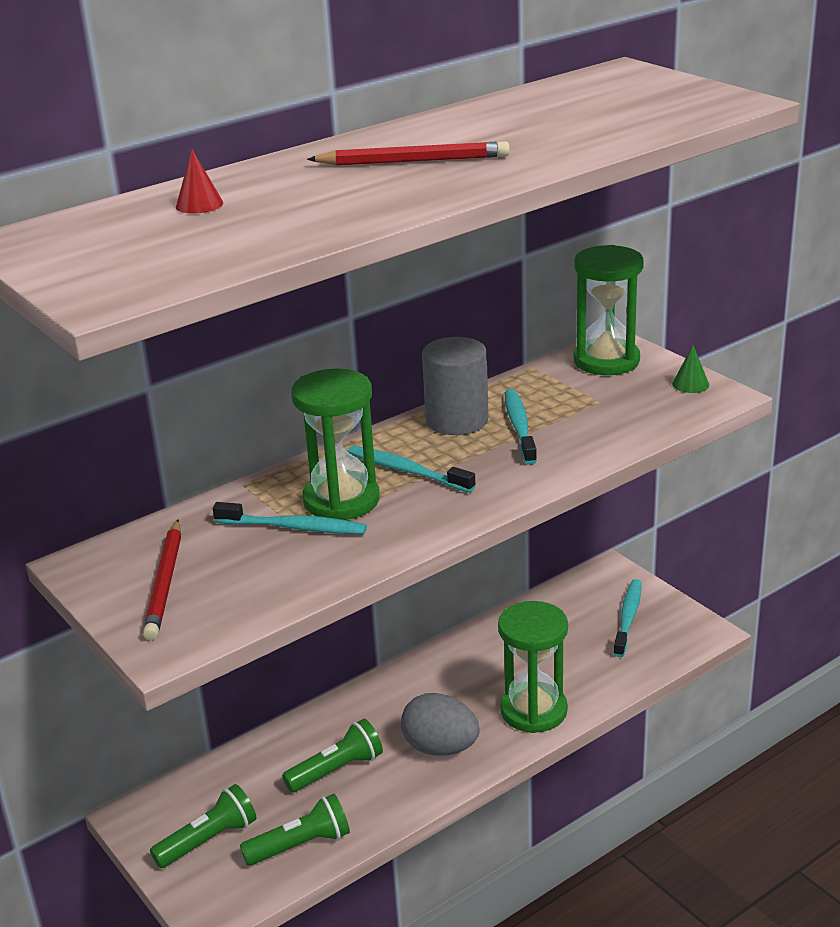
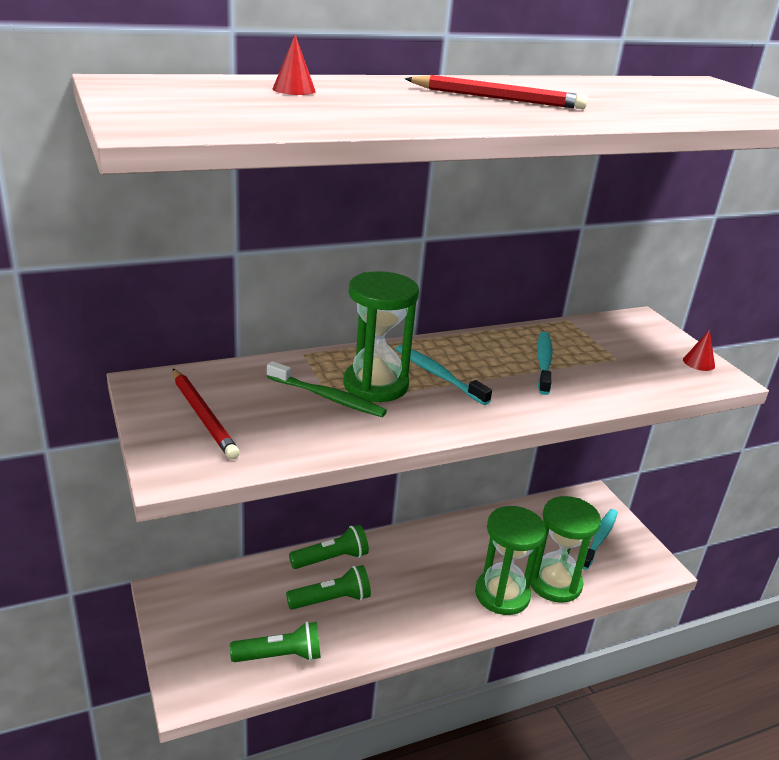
camera: 10 degrees right, 0 degrees up
(165, 583) = (203, 416): red pencil -> red pencil turned 45 degrees counterclockwise
(209, 840) = (212, 630): green flashlight -> green flashlight (331, 558)
(294, 527) = (328, 397): turquoise toothbrush -> green toothbrush
(440, 748) = (418, 605): grey egg -> none
(457, 420) = (494, 345): grey cylinder -> none
(606, 361) = (631, 329): green hourglass -> green hourglass (554, 583)
(690, 384) = (698, 362): green cone -> red cone

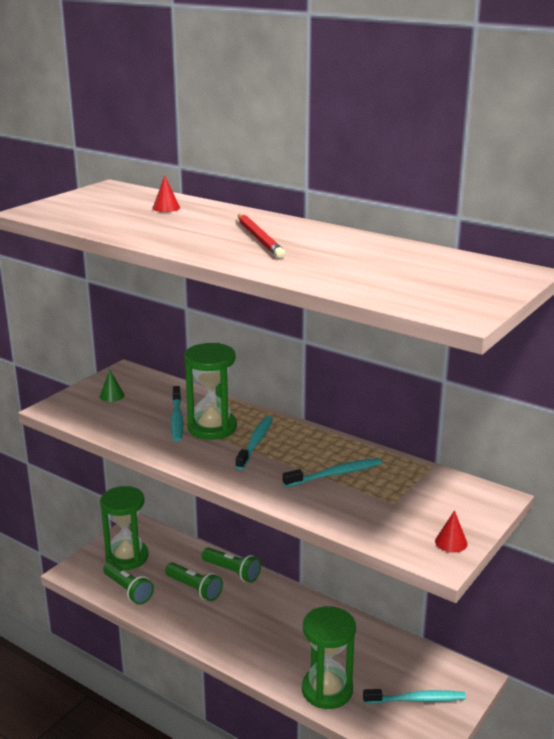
camera: 60 degrees right, 5 degrees down
(203, 416) = (112, 396): red pencil -> green cone
(328, 397) = (177, 419): green toothbrush -> turquoise toothbrush
(502, 594) = (282, 665): green hourglass -> green hourglass (127, 557)

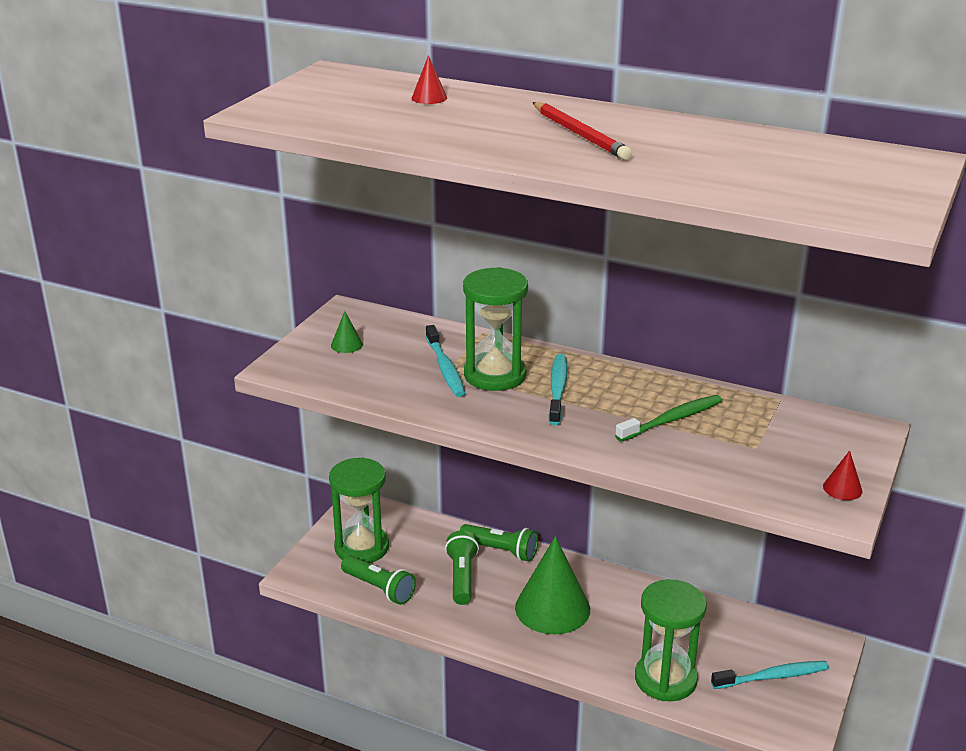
camera: 10 degrees left, 5 degrees up
(194, 589) = (462, 577): green flashlight -> green flashlight turned 120 degrees counterclockwise
(256, 621) = (552, 608): none -> green cone
(335, 474) = (672, 420): turquoise toothbrush -> green toothbrush

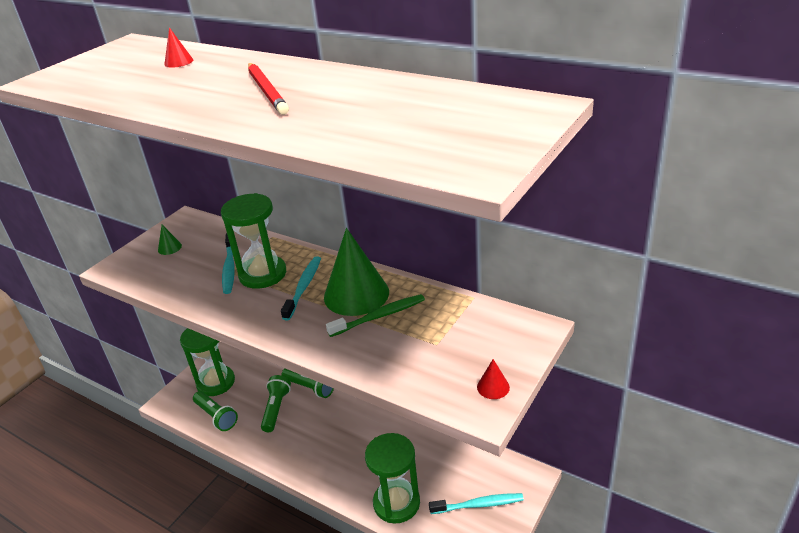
camera: 10 degrees right, 5 degrees up
(552, 608) = (332, 437): green cone -> green cone (356, 294)

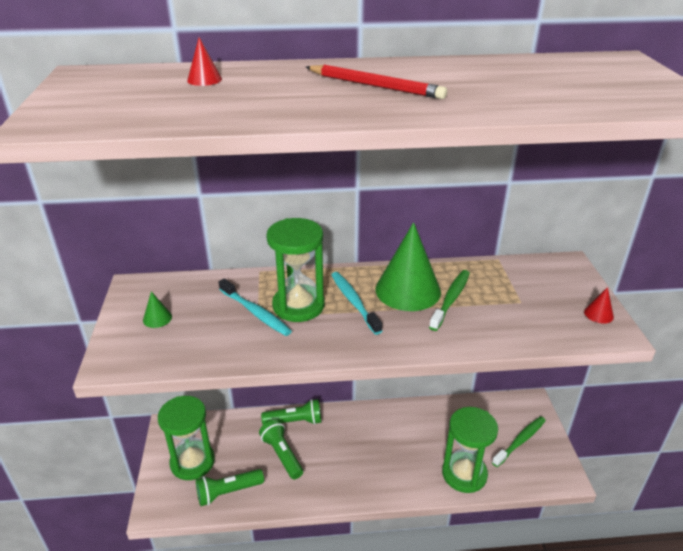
camera: 40 degrees left, 0 degrees up
(216, 416) = (228, 492): green flashlight -> green flashlight turned 150 degrees clockwise
(479, 505) = (520, 441): turquoise toothbrush -> green toothbrush

